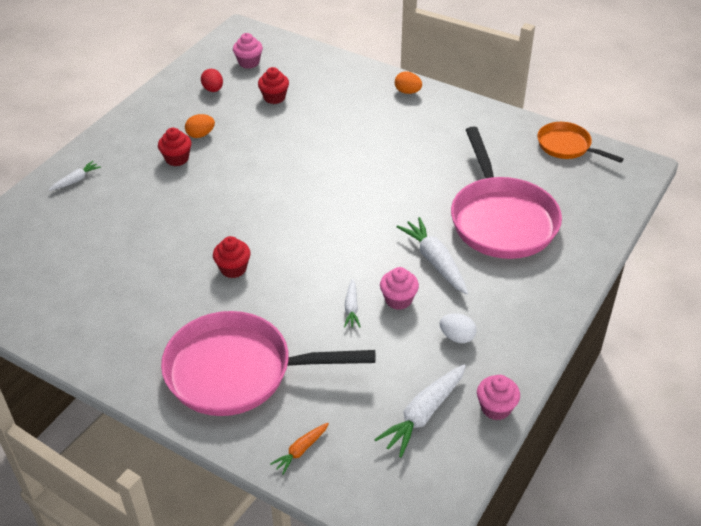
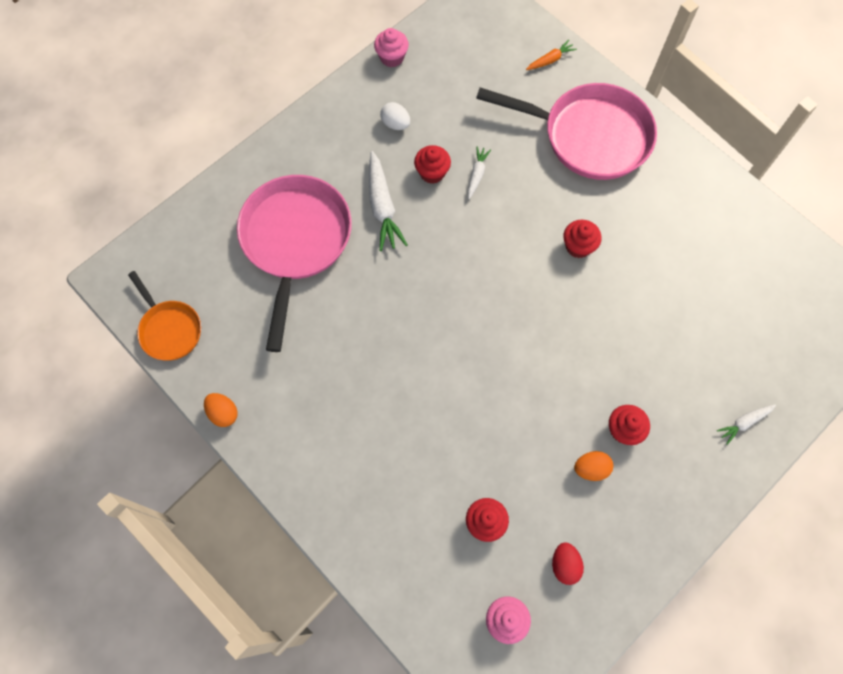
camera: 165 degrees left, 25 degrees up
(398, 300) = (432, 173): pink cupcake -> red cupcake
(407, 92) = (309, 485): orange egg -> orange egg (223, 413)
(423, 414) = (449, 65): white carrot -> none

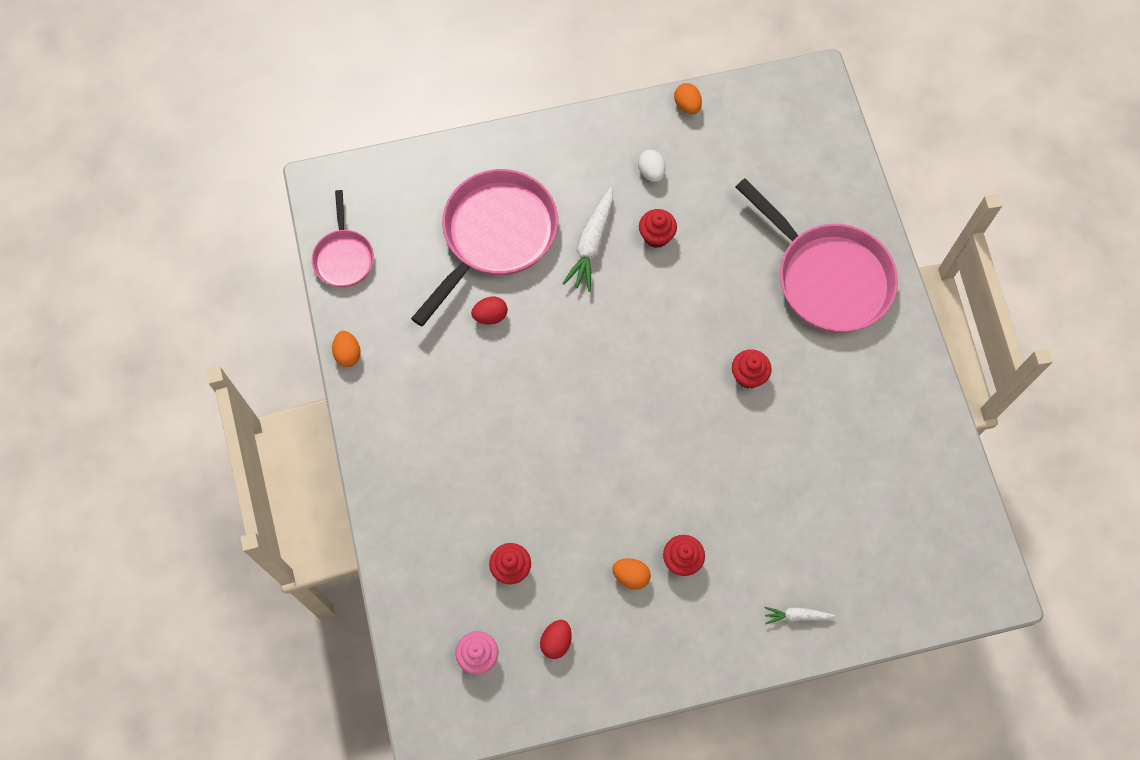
camera: 30 degrees right, 0 degrees up
(169, 329) = (344, 257): orange pan -> pink pan
(332, 311) = (490, 316): none -> red egg
(392, 57) = (687, 105): pink cupcake -> orange egg
(477, 174) = (696, 259): white carrot -> none
(550, 60) = (839, 184): orange carrot -> none

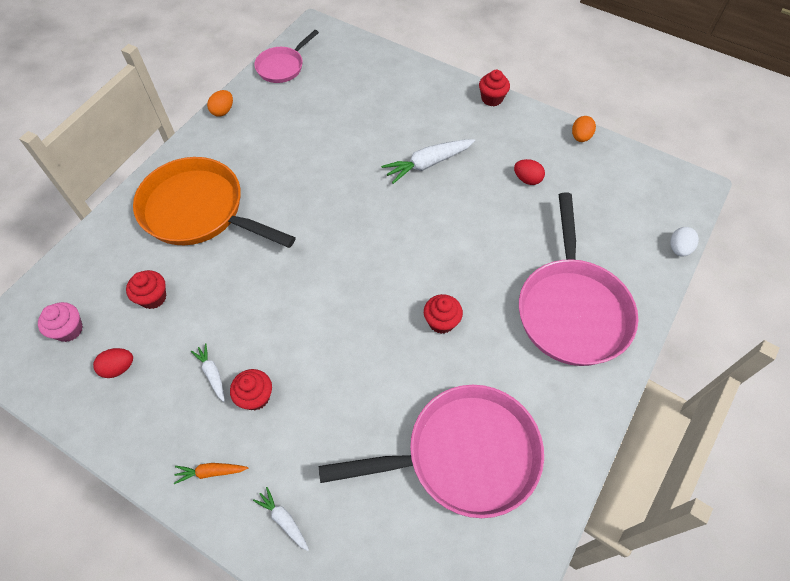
camera: 45 degrees right, 10 degrees down
(452, 465) = (199, 211): none -> orange pan
(490, 316) = (321, 153): red egg -> red egg (527, 179)
(495, 236) = (376, 117): pink pan -> pink pan (463, 455)
(631, 576) = (212, 374): orange egg -> white carrot
(651, 172) = (513, 155): white egg -> white egg (678, 249)
(656, 236) = (475, 190): red cupcake -> red cupcake (492, 99)
(714, 637) = (211, 472): none -> orange carrot

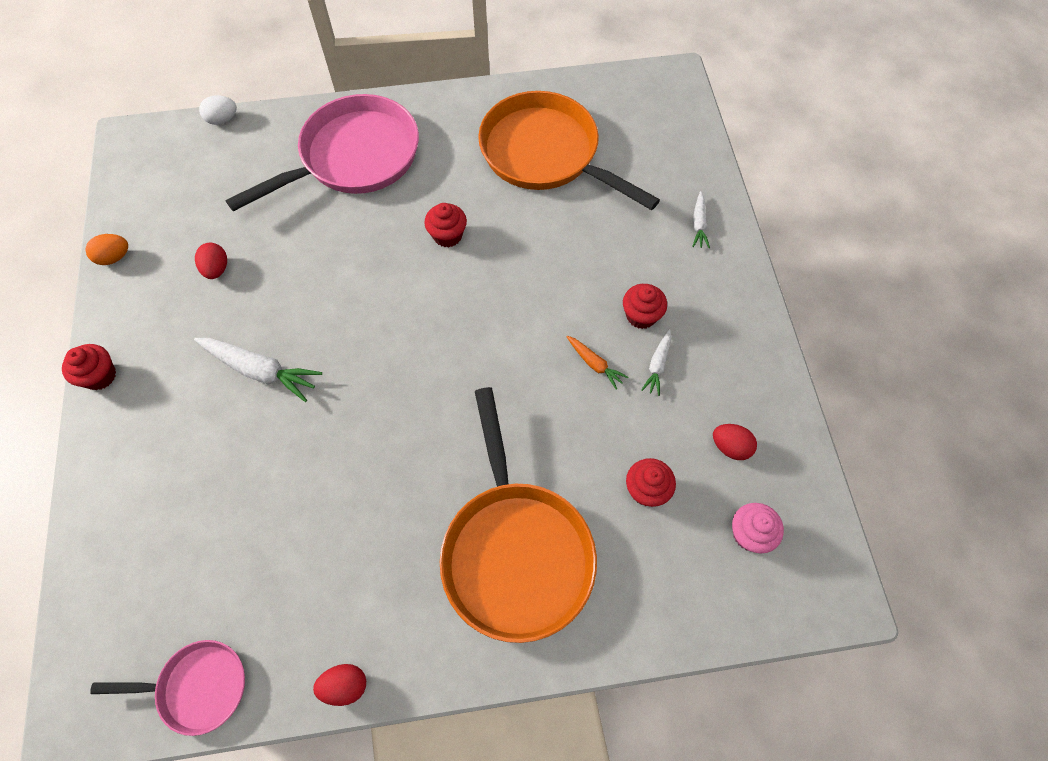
camera: 130 degrees left, 5 degrees up
(211, 472) = (722, 295): orange carrot -> orange carrot (594, 364)
(223, 111) = (345, 685): orange egg -> red egg
(463, 455) = (545, 154): pink pan -> orange pan

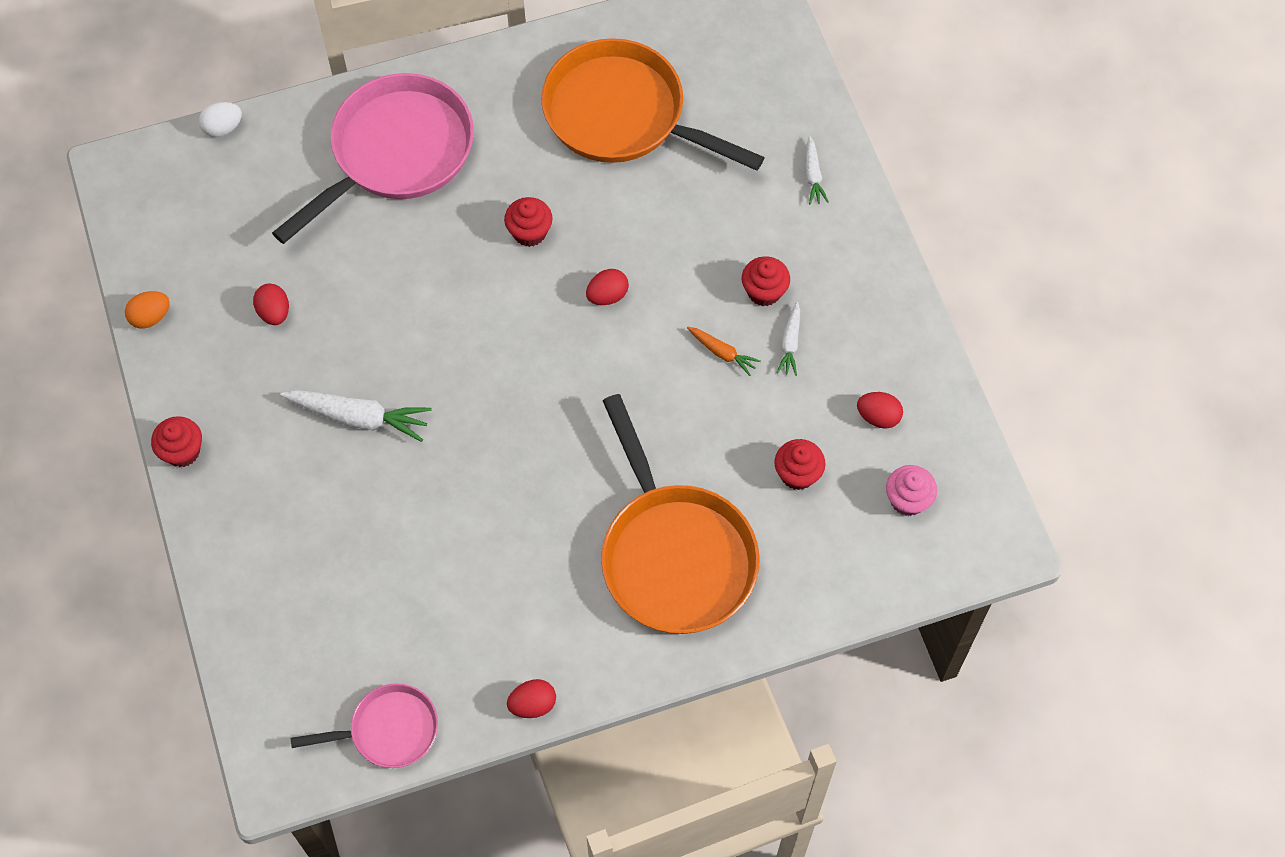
camera: 10 degrees left, 0 degrees up
(502, 298) = (607, 295): none -> red egg

